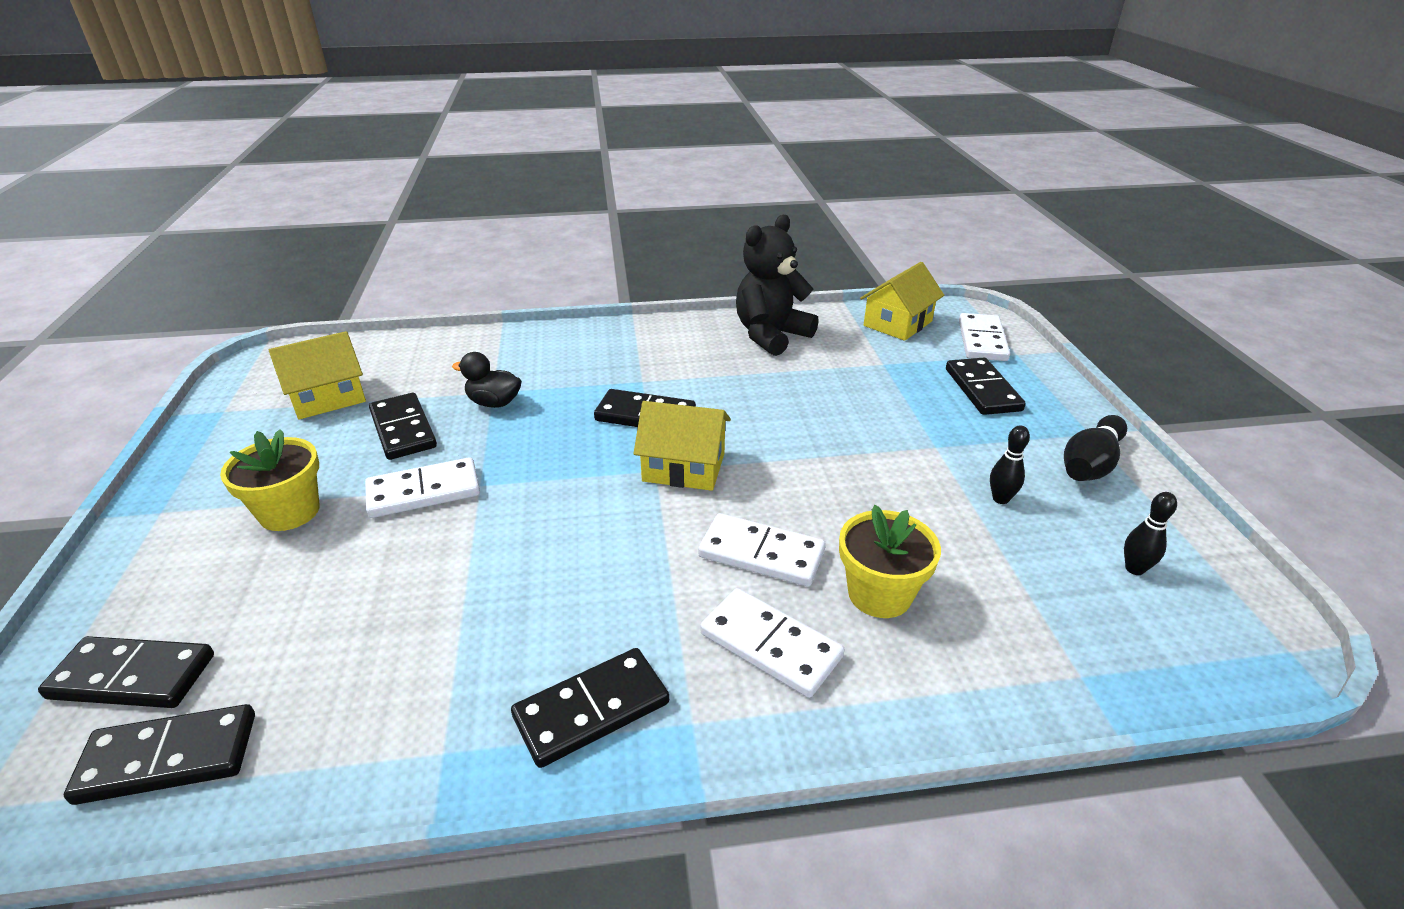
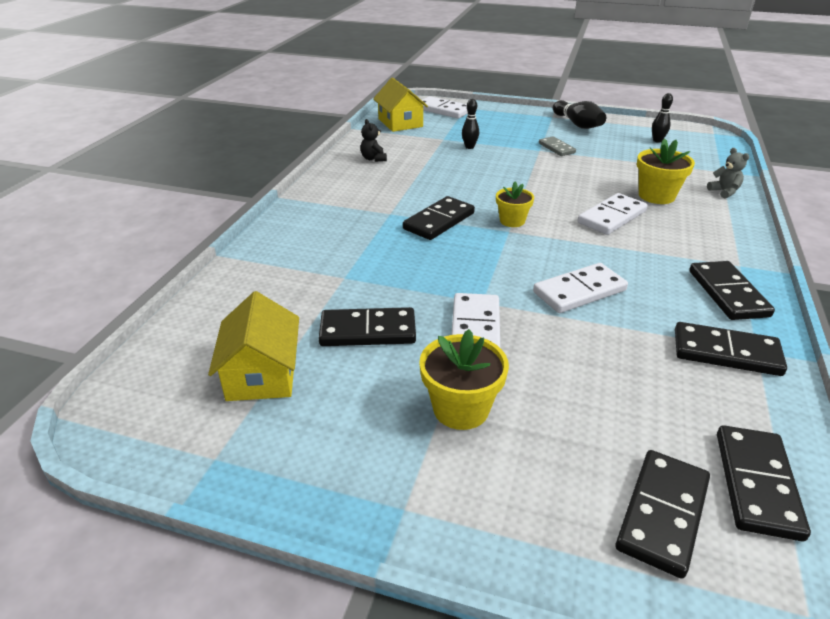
camera: 65 degrees left, 0 degrees up
(494, 403) = (364, 279): black duck -> none
(684, 467) = (512, 221): yellow house -> yellow flower pot
(770, 645) = (687, 232): white domino -> white domino (579, 291)
(771, 335) = (373, 159): black teddy bear -> black teddy bear, size x0.44
(961, 461) = (556, 148): none -> grey domino
(979, 685) = (724, 192): none -> grey teddy bear
(982, 390) = (494, 125): black domino -> black domino (726, 352)
(1000, 499) = (594, 149): black bowling pin -> black bowling pin (469, 147)

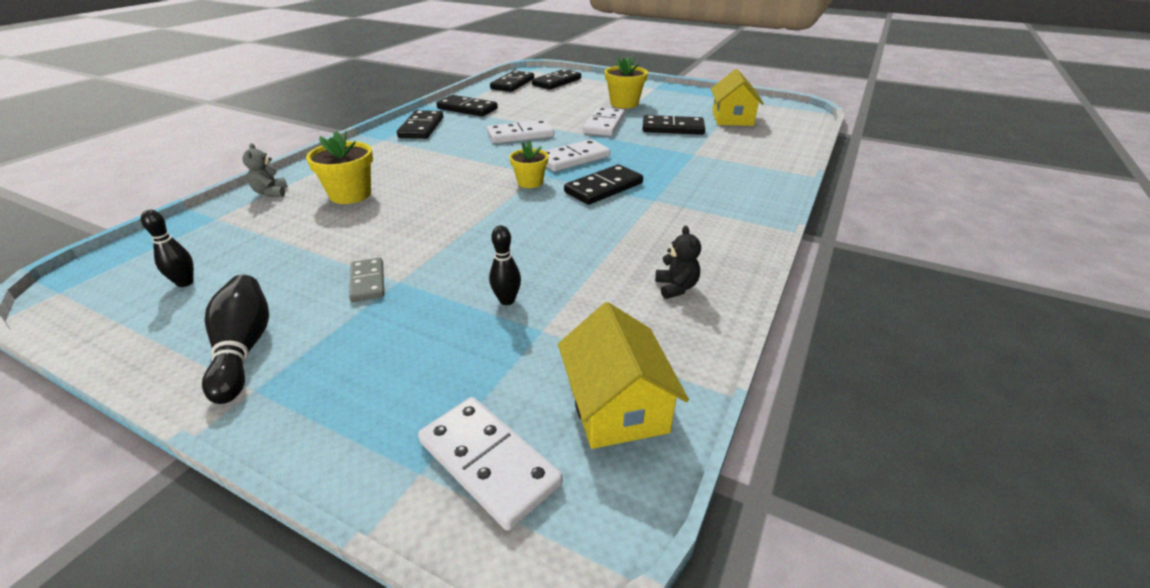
camera: 170 degrees left, 0 degrees up
(612, 217) = (429, 178): white domino -> white domino (573, 159)

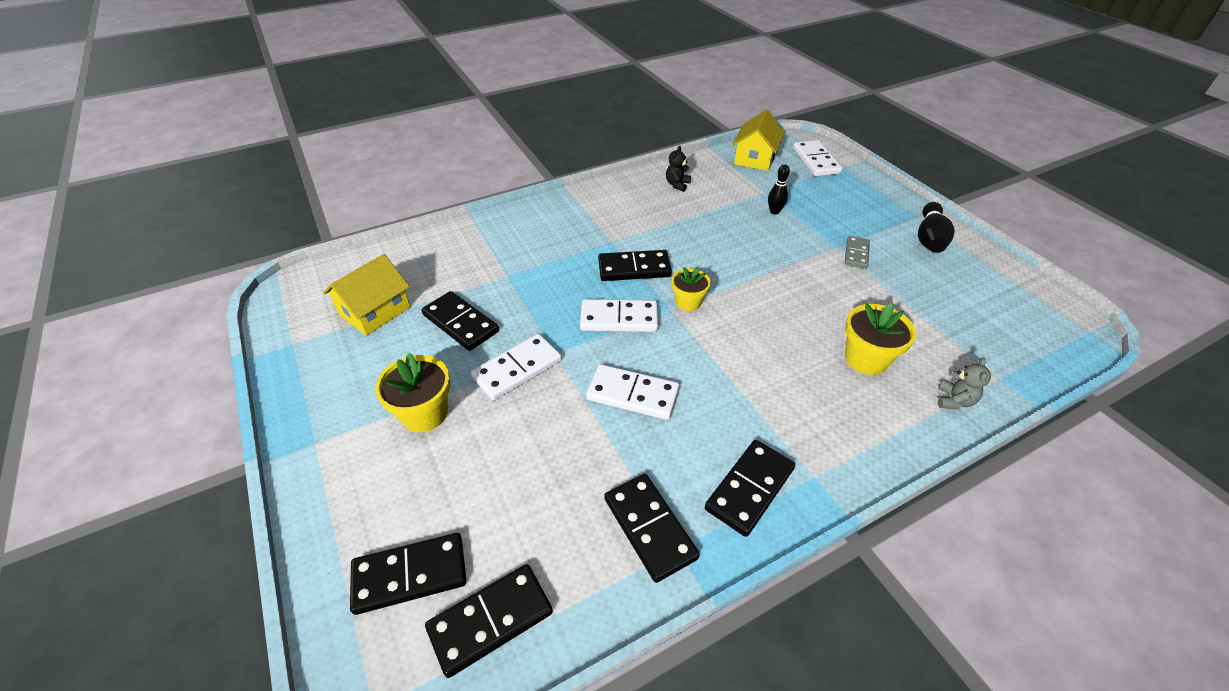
camera: 145 degrees left, 10 degrees up
(185, 283) = (990, 302): black bowling pin -> none

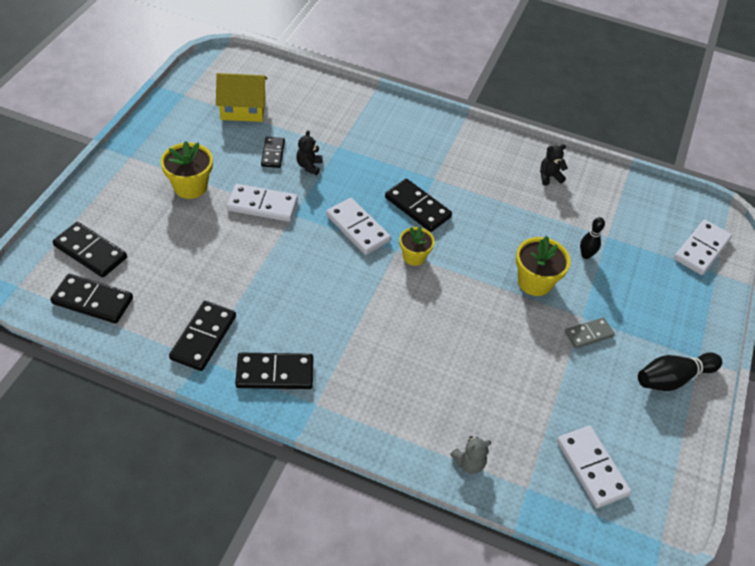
camera: 45 degrees right, 5 degrees up
(460, 323) = (273, 154): black domino -> black domino, size x0.64
(507, 307) = (309, 166): none -> black teddy bear
(632, 395) = (296, 274): white domino -> white domino (591, 468)
(755, 158) = (652, 206): yellow house -> none
(866, 359) = (461, 390): yellow flower pot -> yellow flower pot (535, 282)

